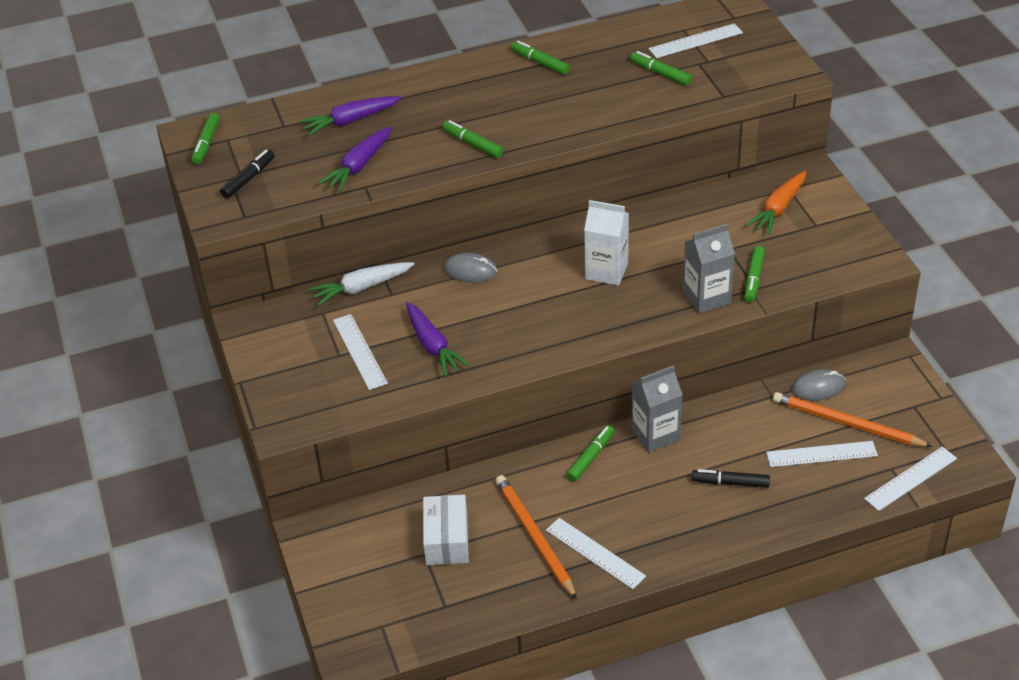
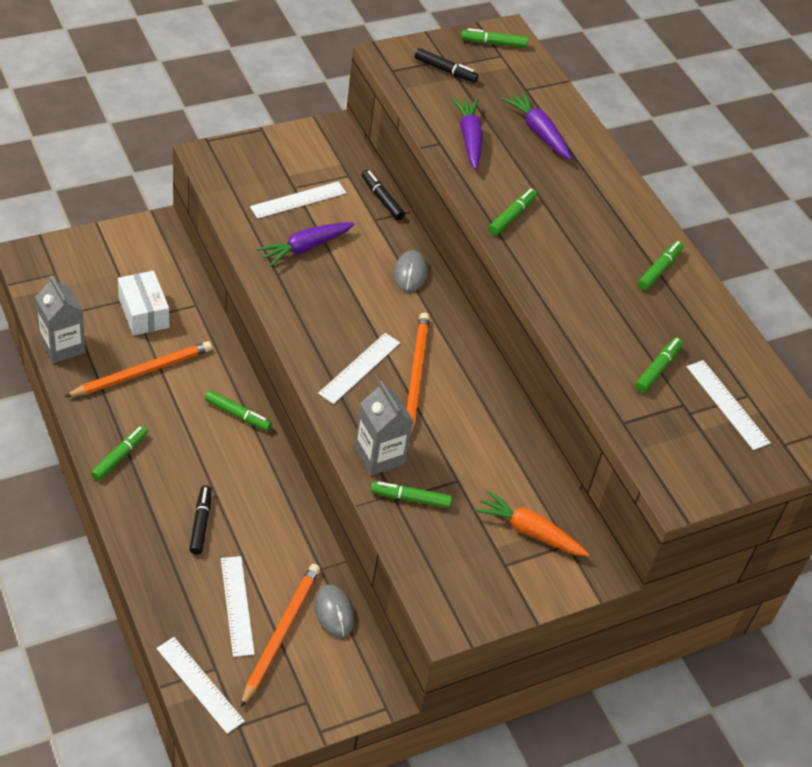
camera: 75 degrees right, 5 degrees up
(358, 166) = (469, 138): purple carrot -> purple carrot turned 60 degrees clockwise
(361, 288) = (382, 199): white carrot -> black marker
(446, 540) = (143, 313): white box -> white box turned 75 degrees clockwise
(595, 553) = (120, 414): white ruler -> white ruler (359, 368)
(606, 271) = (415, 376): white carton -> orange pencil
(652, 550) = (120, 456): none -> green marker
(655, 434) = (266, 466): grey carton -> grey carton (63, 346)

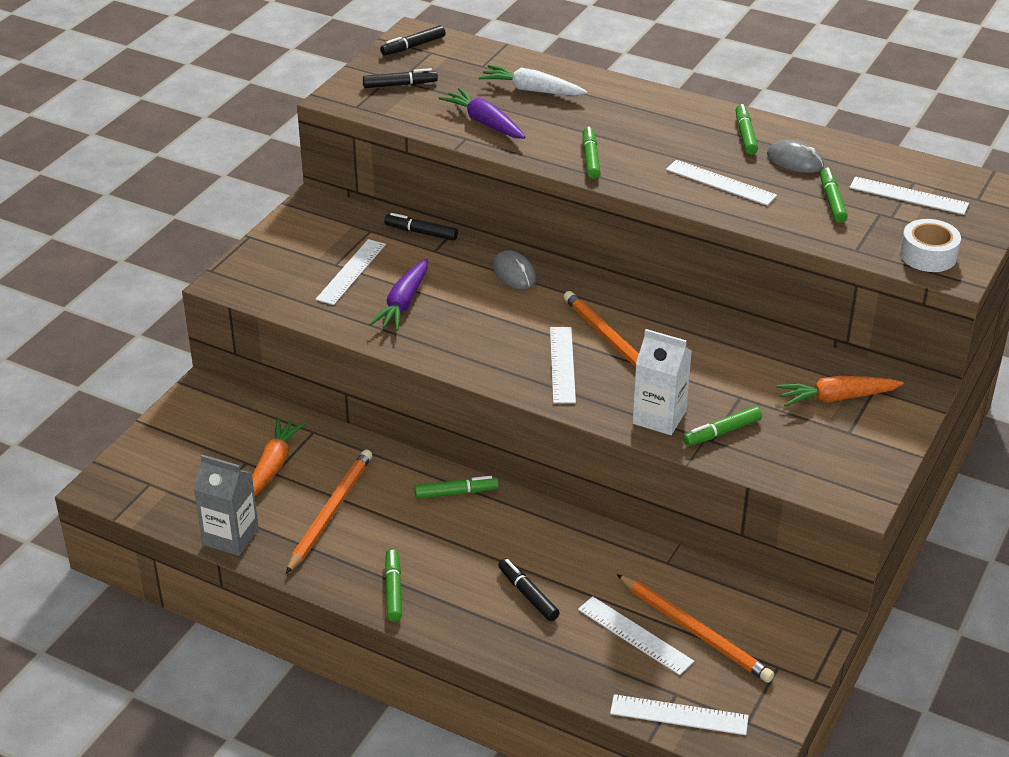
camera: 30 degrees left, 10 degrees down
(143, 313) = (273, 465): white box -> orange carrot
(281, 633) = (695, 631): orange pencil -> orange pencil turned 150 degrees clockwise
(334, 612) = (717, 587): grey mouse -> grey mouse (795, 161)
(379, 455) = (659, 417): grey carton -> white carton
(494, 43) = (413, 46): green marker -> black marker
(538, 131) = (531, 90): purple carrot -> white carrot
(587, 298) = (720, 182): none -> white ruler
(676, 465) = (928, 255): none -> white tape

